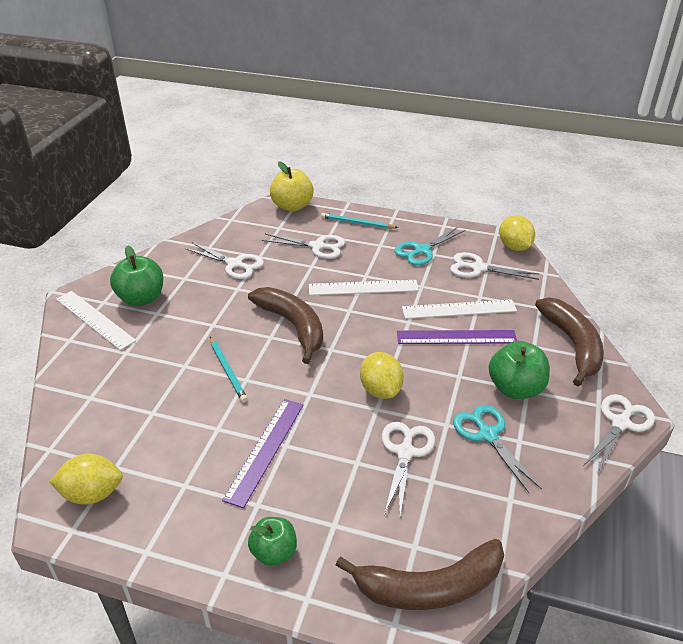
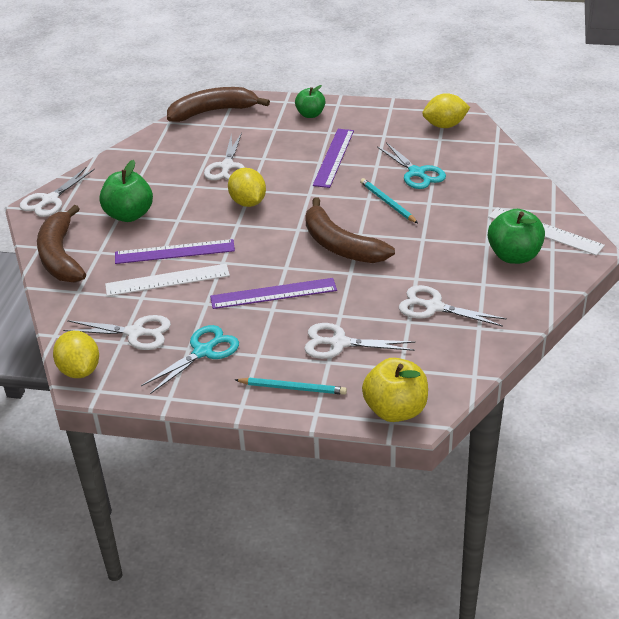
camera: 175 degrees right, 0 degrees up
(363, 288) = (273, 293): white ruler -> purple ruler
(487, 435) = (161, 182): turquoise scissors -> turquoise scissors (416, 173)

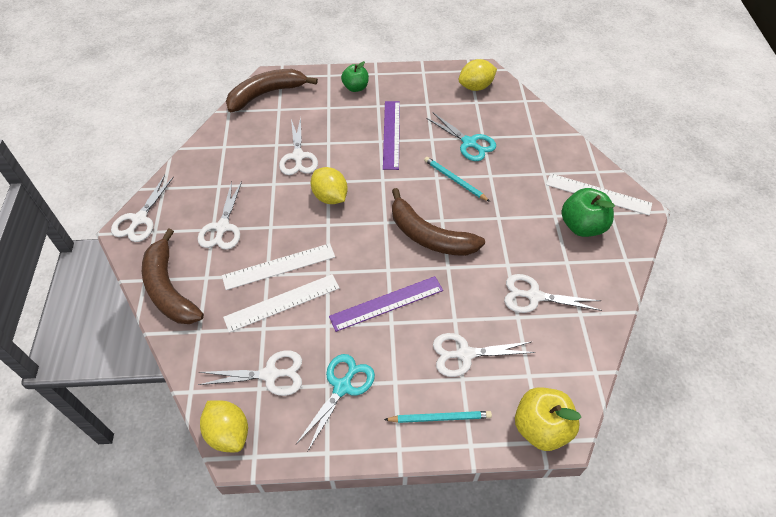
camera: 15 degrees left, 15 degrees up
(129, 215) = (222, 227): green apple -> white scissors
(174, 252) = (279, 266): purple ruler -> white ruler

